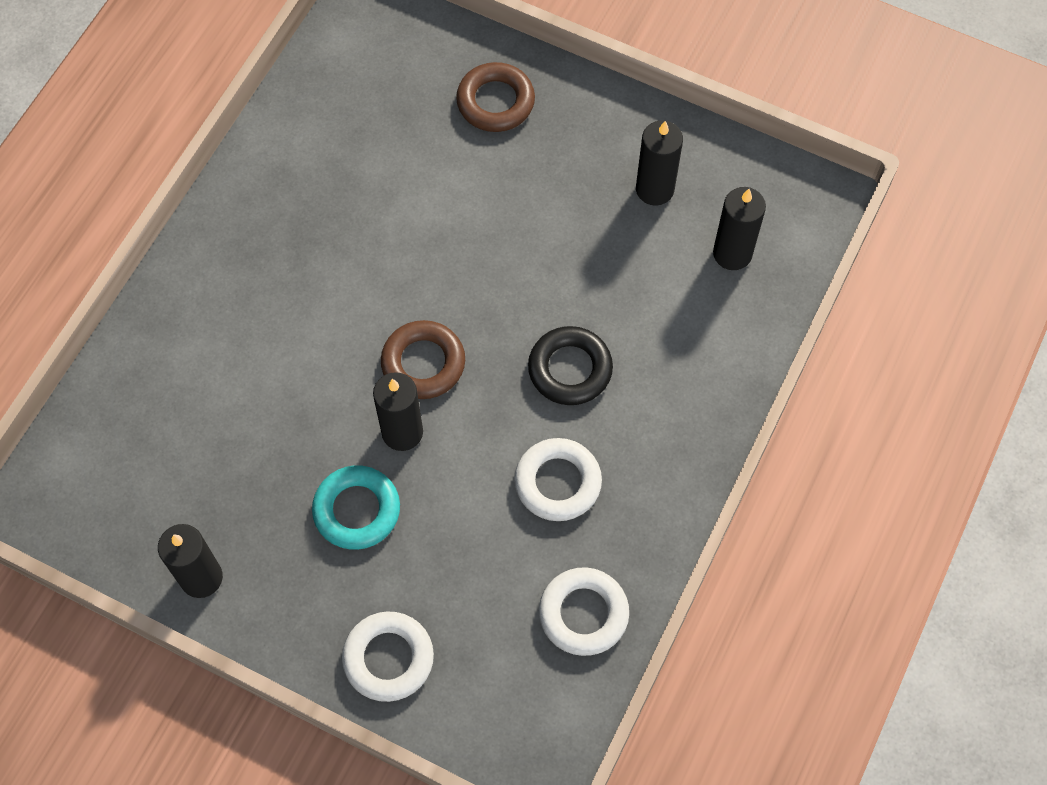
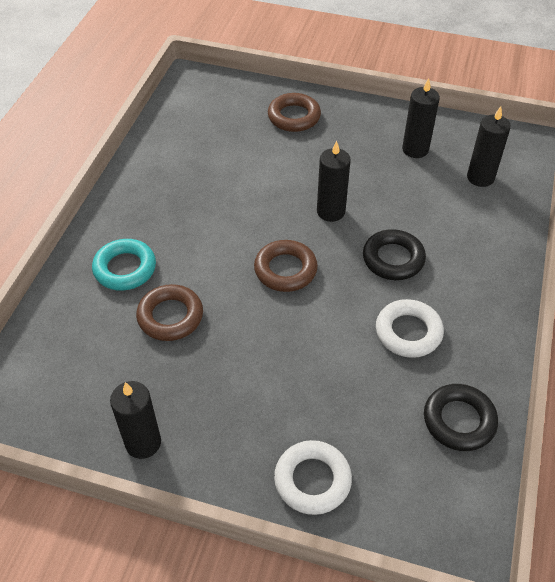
camera: 10 degrees left, 15 degrees down
(262, 410) = (170, 316): none -> brown ring
(357, 510) = (259, 374): turquoise ring -> turquoise ring (125, 268)
(402, 432) = (281, 316): black candle -> black candle (331, 211)
(583, 614) = (459, 420): white ring -> black ring

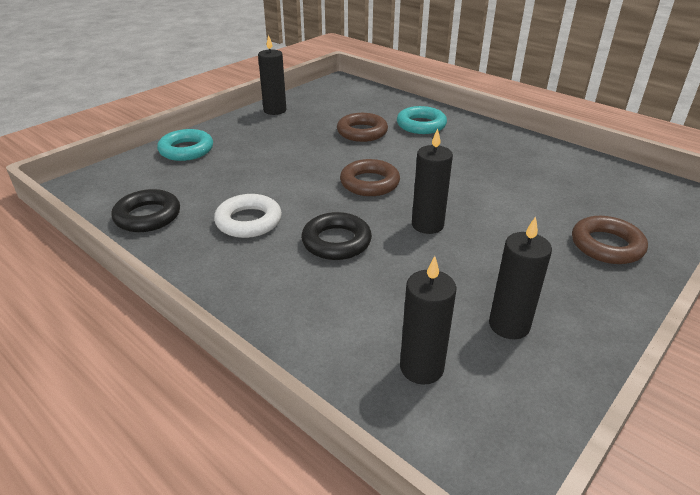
camera: 115 degrees right, 15 degrees down
(312, 480) = (186, 150): white ring -> turquoise ring

